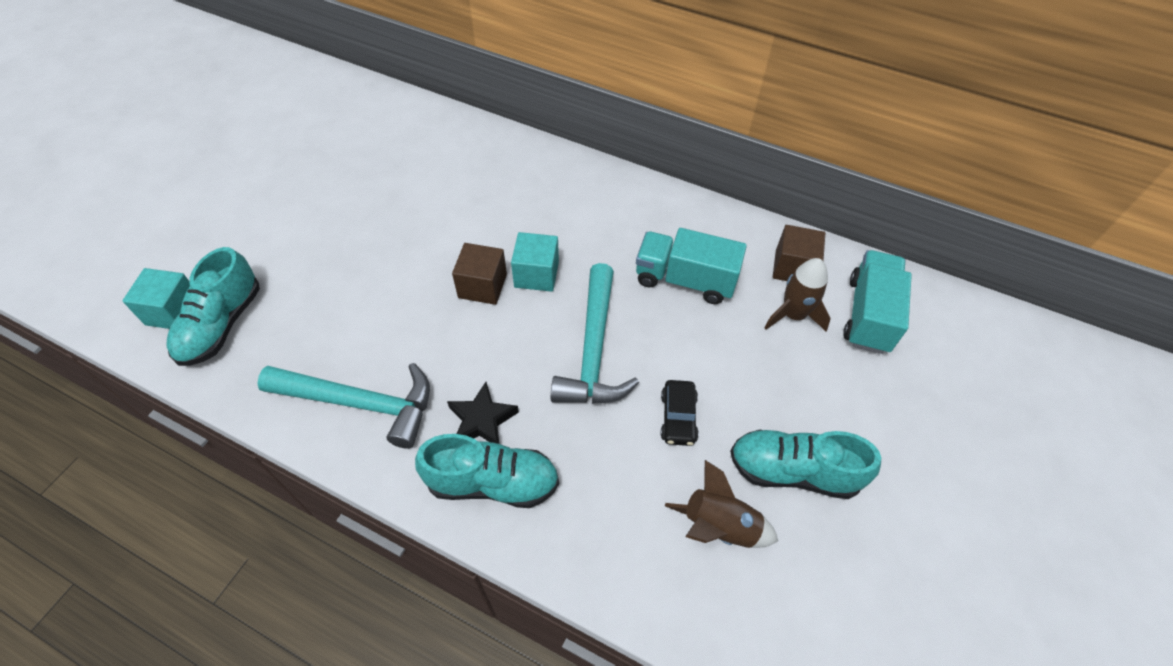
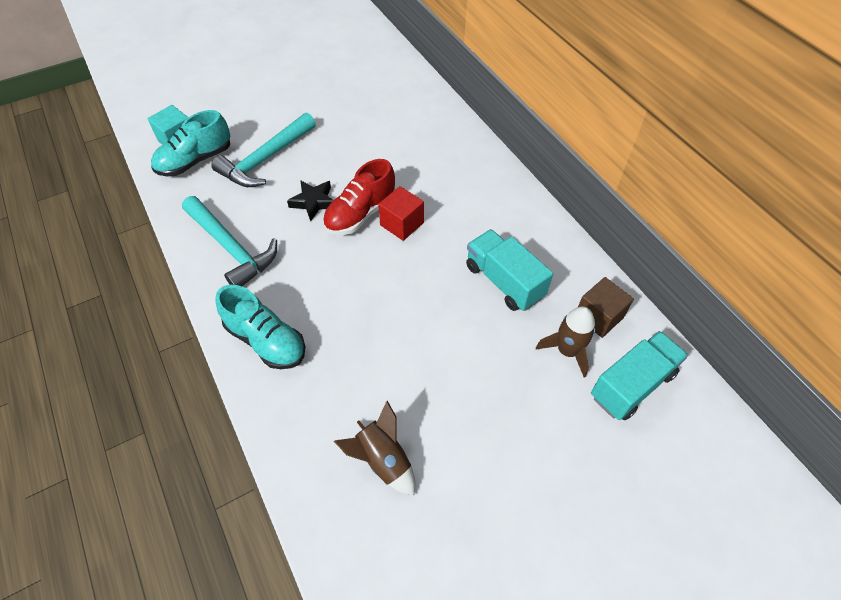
camera: 35 degrees right, 0 degrees up
(482, 286) = (360, 214): brown cube -> red shoe
(482, 420) = (291, 298): black star -> black star (314, 202)
(536, 274) = (402, 224): turquoise cube -> red cube
(593, 350) = (398, 294): turquoise hammer -> turquoise hammer (265, 159)
(678, 418) = (417, 372): black car -> none
(793, 471) = (468, 458): turquoise shoe -> none

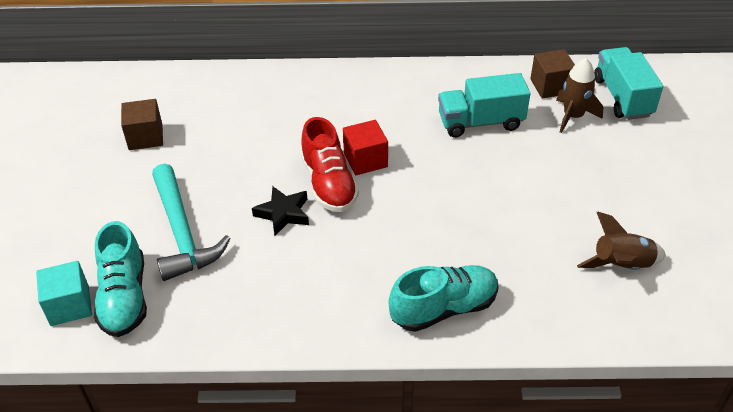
camera: 60 degrees left, 10 degrees down
(231, 248) = (296, 302): turquoise hammer -> none
(346, 97) = (145, 137): none -> brown cube

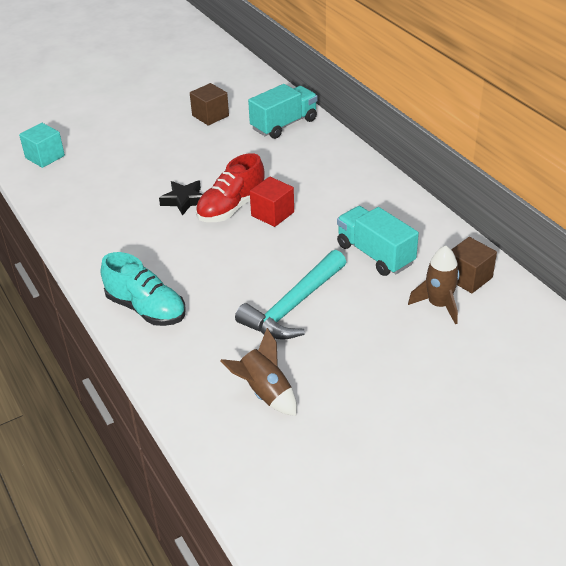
camera: 60 degrees right, 5 degrees down
(124, 297) = (64, 172): turquoise shoe -> none
(182, 232) = (134, 168): turquoise hammer -> turquoise hammer (293, 306)
(622, 97) = (501, 328): turquoise truck -> turquoise truck (284, 124)

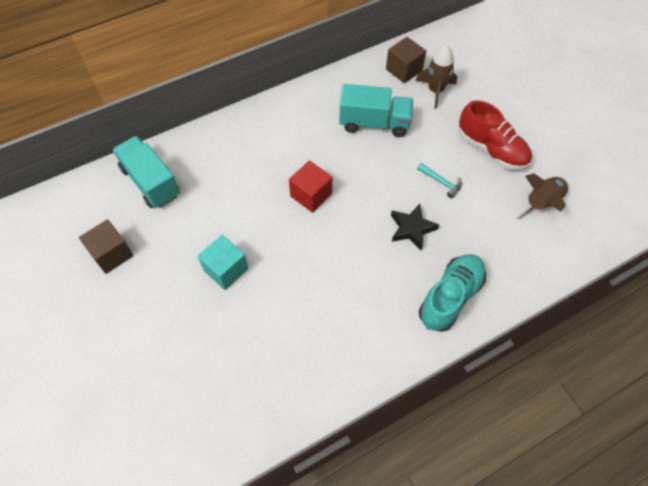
camera: 90 degrees left, 20 degrees up
(45, 157) = (162, 447): turquoise cube -> turquoise cube (226, 269)
(184, 200) = (279, 273): black star -> black star (411, 229)
(231, 207) = (297, 229): red shoe -> red shoe (491, 149)
(293, 306) = (441, 182): turquoise hammer -> turquoise hammer, size x0.42
(375, 254) = (374, 123): turquoise truck -> turquoise truck turned 135 degrees counterclockwise

